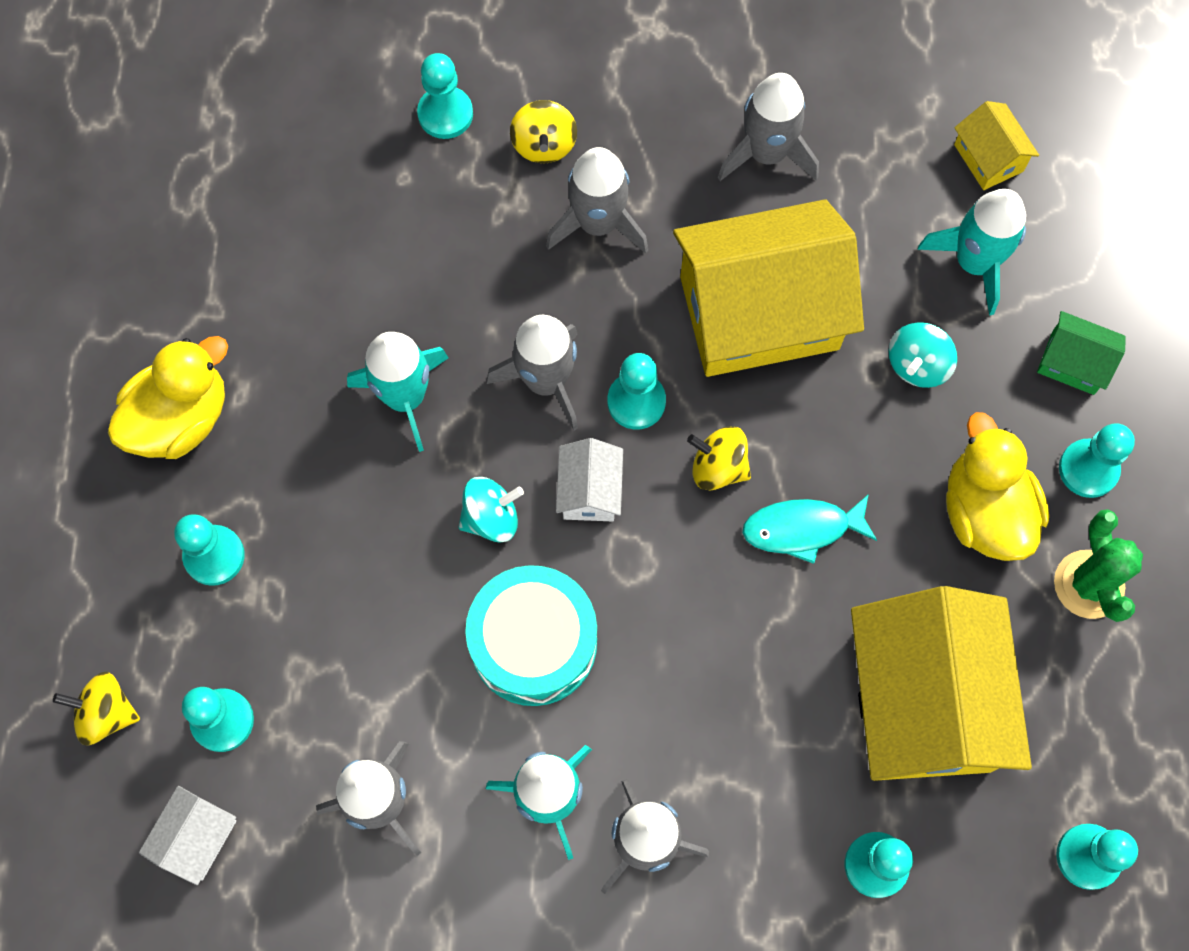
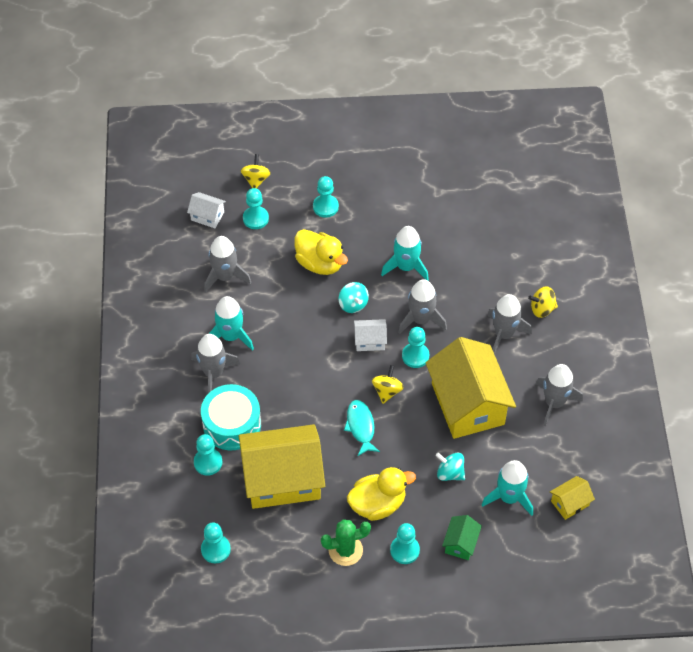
camera: 85 degrees right, 15 degrees down
(180, 418) = (385, 187): yellow duck -> yellow duck (320, 263)
(445, 114) = (551, 268): turquoise pawn -> none
(533, 642) = (297, 325): turquoise drum -> turquoise drum (232, 424)

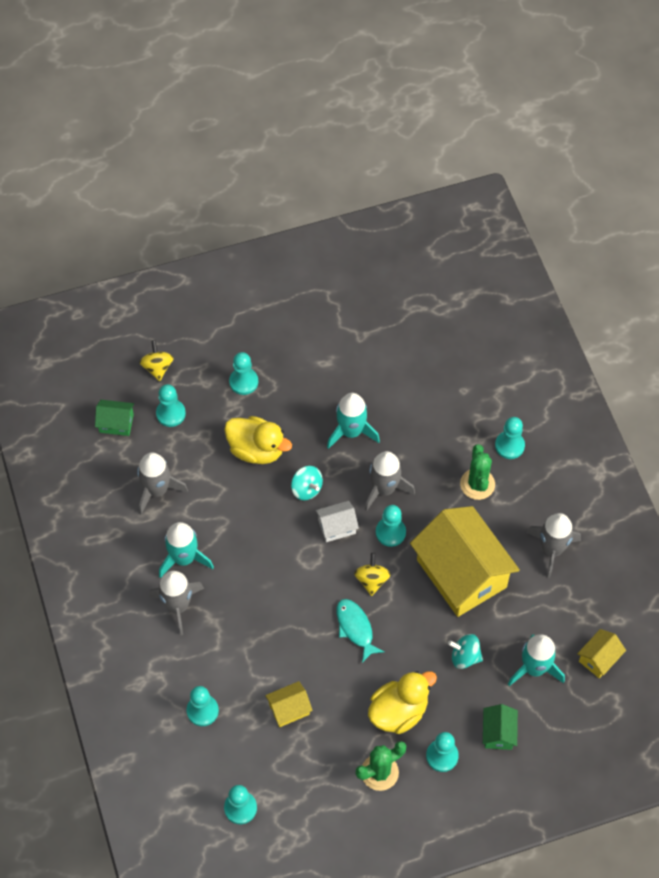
camera: 15 degrees left, 5 degrees up
(207, 216) = (116, 423): white house -> green house
(232, 424) = (215, 660): turquoise drum -> none
(282, 479) = (289, 709): yellow house -> yellow house, size x0.43
(504, 334) = (477, 484): grey rocket -> green cactus
(542, 309) = (509, 446): yellow spinning top -> turquoise pawn

